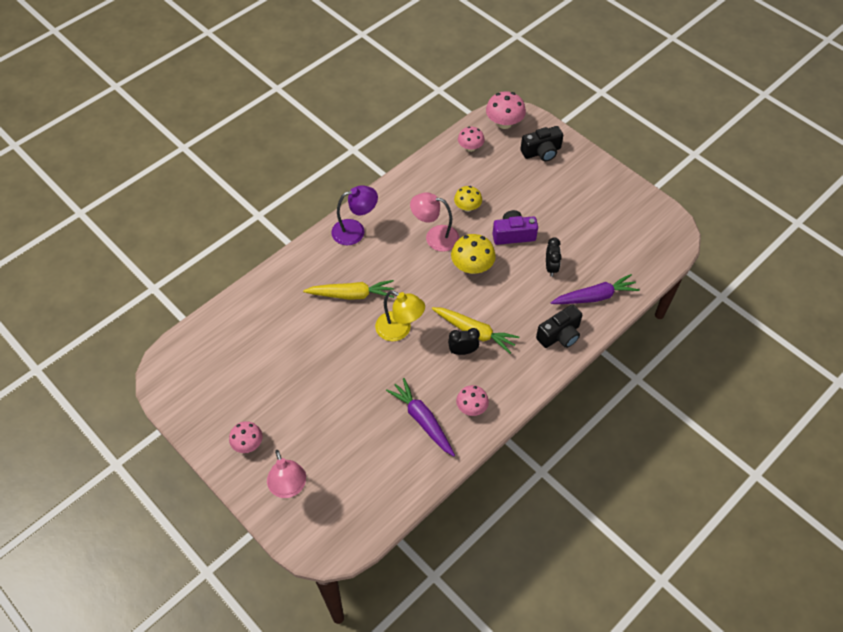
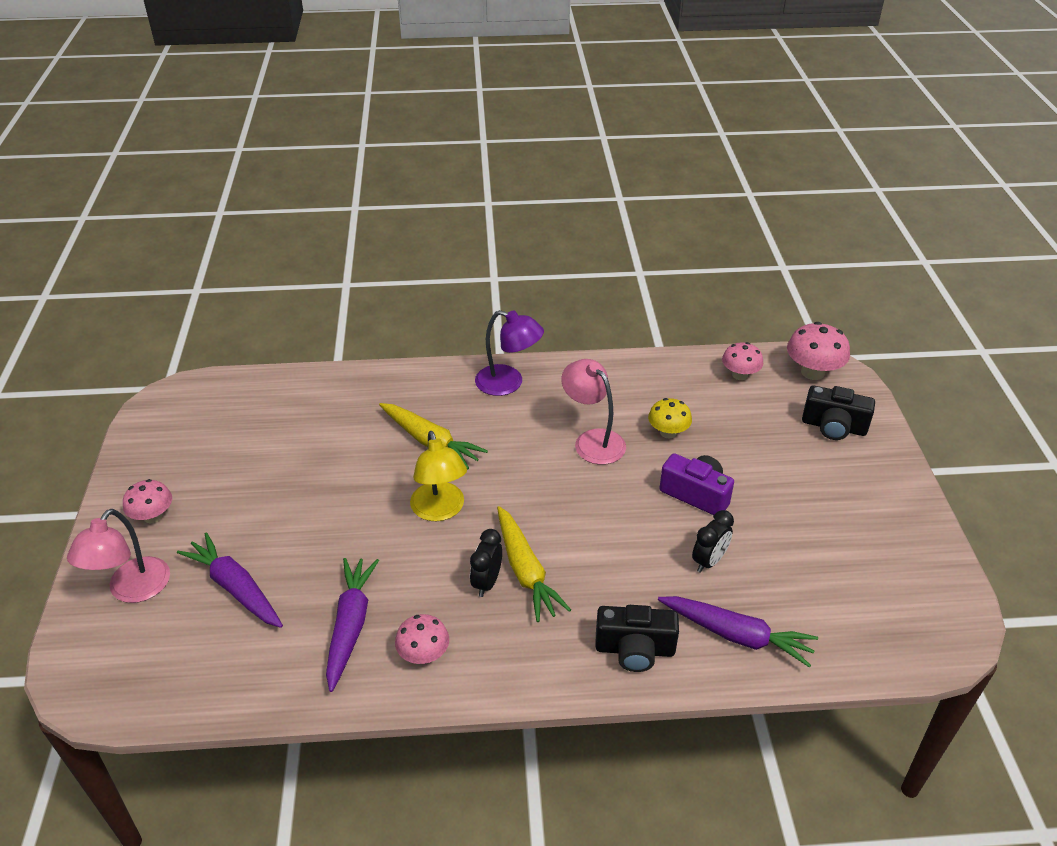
camera: 40 degrees right, 15 degrees down
(343, 445) = (235, 588): none -> purple carrot
(463, 351) = (487, 582): black clock -> black clock turned 105 degrees counterclockwise
(472, 266) = (603, 497): yellow mushroom -> none

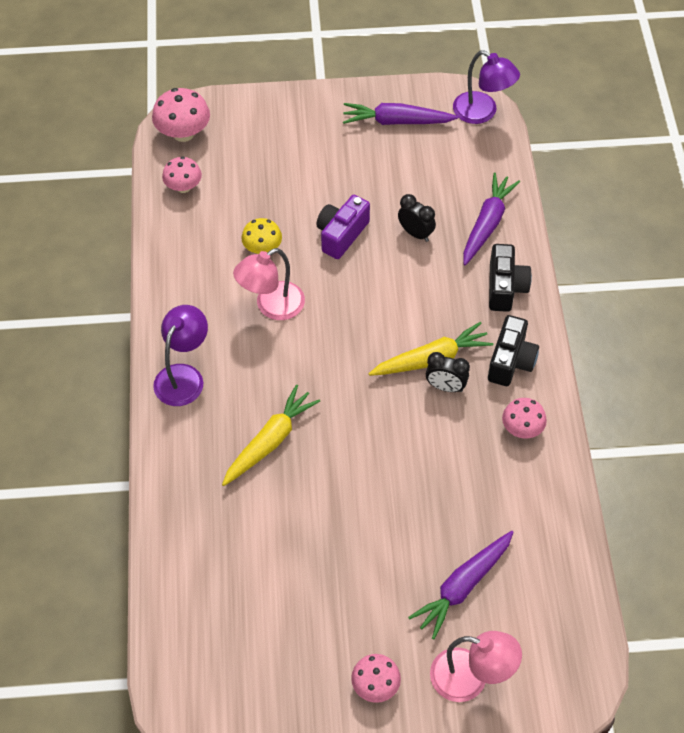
camera: 90 degrees left, 15 degrees up
(350, 626) = (498, 486): purple carrot -> purple carrot (396, 121)
(440, 510) = (363, 427): yellow lamp -> none
(833, 427) = (259, 130): black camera -> black camera (511, 361)
(935, 640) = (482, 113): none -> purple lamp

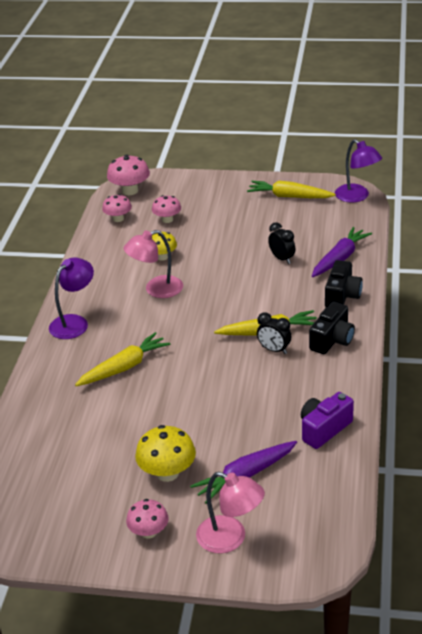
camera: 15 degrees right, 20 degrees down
(341, 235) = (224, 254): purple camera -> purple camera (324, 429)
(371, 596) = (167, 473): none -> yellow mushroom
(396, 121) = (289, 196): purple carrot -> yellow carrot
(522, 429) = (328, 382): pink mushroom -> pink mushroom (167, 219)

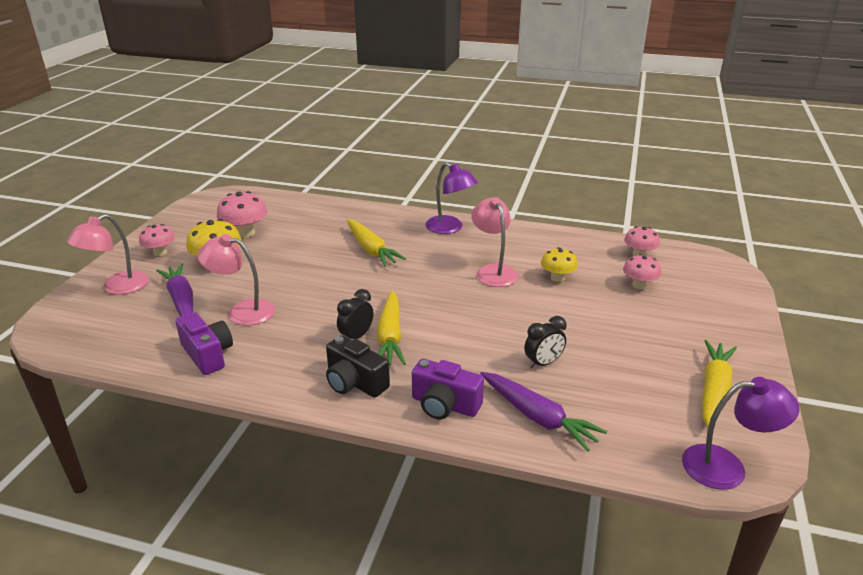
camera: 95 degrees right, 5 degrees down
(130, 191) = (705, 264): pink mushroom -> pink mushroom (245, 233)
(253, 427) = (242, 311): none -> pink lamp
(342, 296) = (445, 405): black camera -> purple camera
(357, 197) = (726, 467): purple lamp -> purple lamp turned 150 degrees counterclockwise

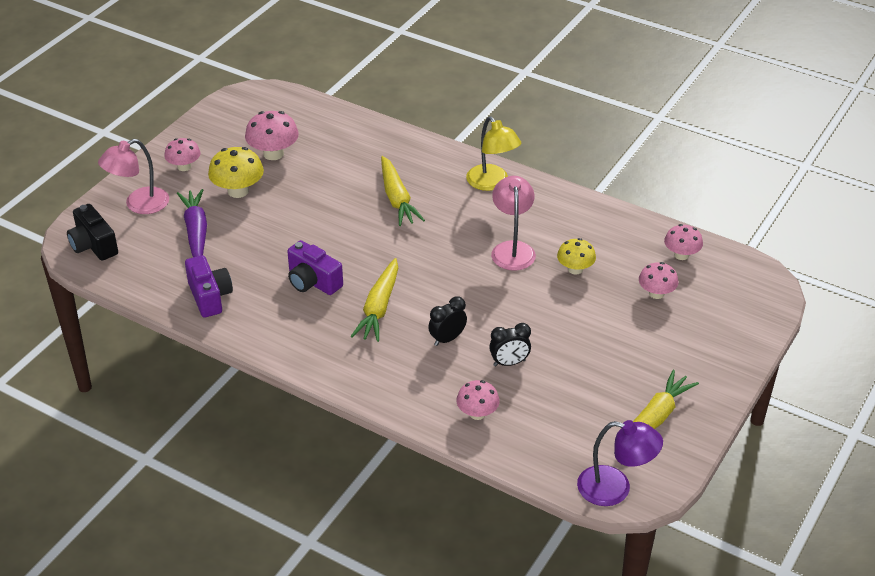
camera: 15 degrees right, 10 degrees up
(242, 311) = (250, 254): pink lamp -> none
(355, 382) = (331, 349): black camera -> black camera (93, 245)
(356, 336) = (347, 302): black clock -> black clock (447, 339)
(445, 405) = (401, 386): purple camera -> purple camera (313, 282)
(450, 228) = (492, 183): purple lamp -> yellow lamp
(538, 417) = (477, 413): purple carrot -> pink mushroom

